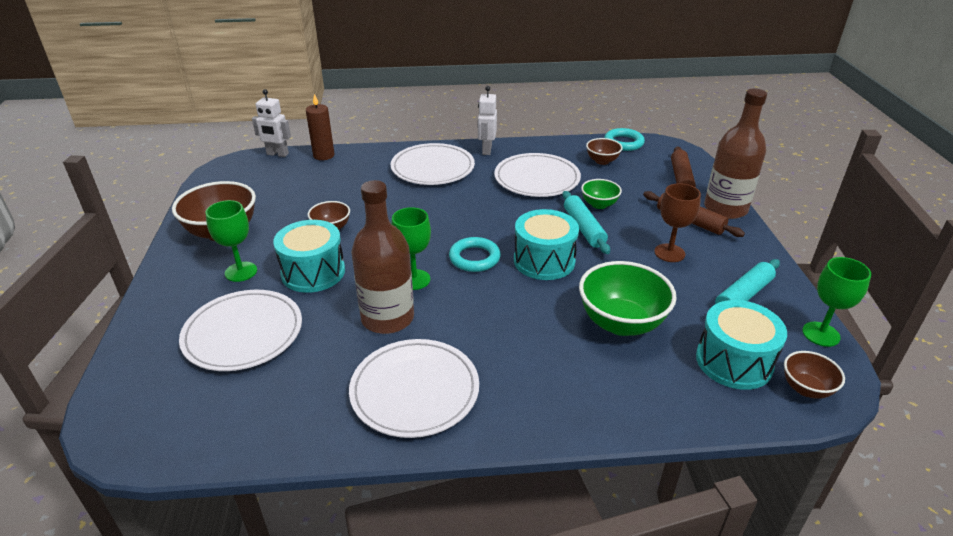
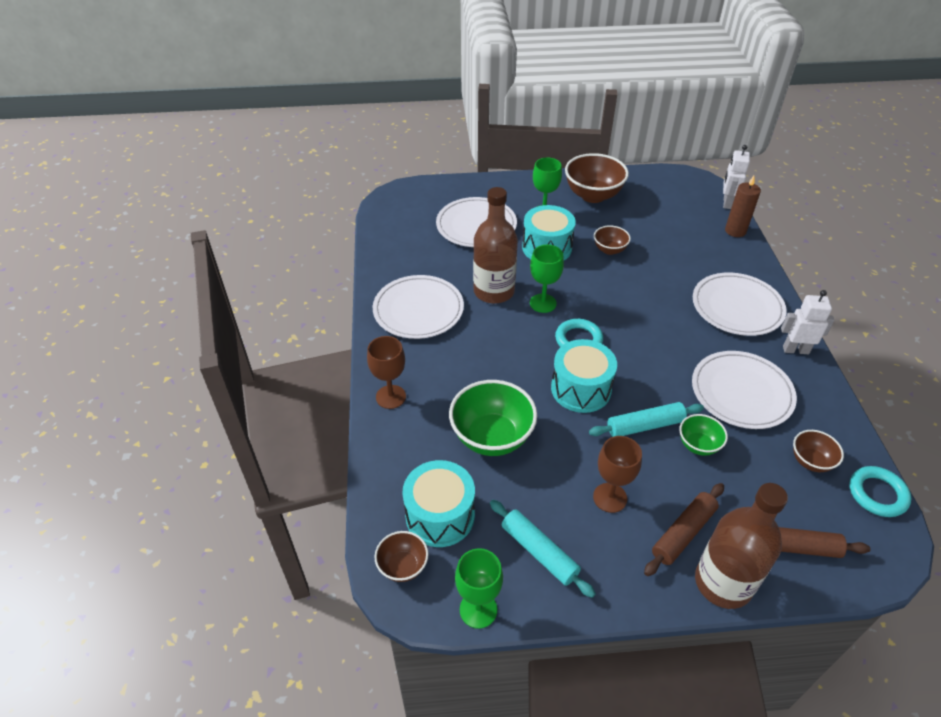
camera: 90 degrees right, 10 degrees up
(578, 412) = (391, 397): none -> brown goblet

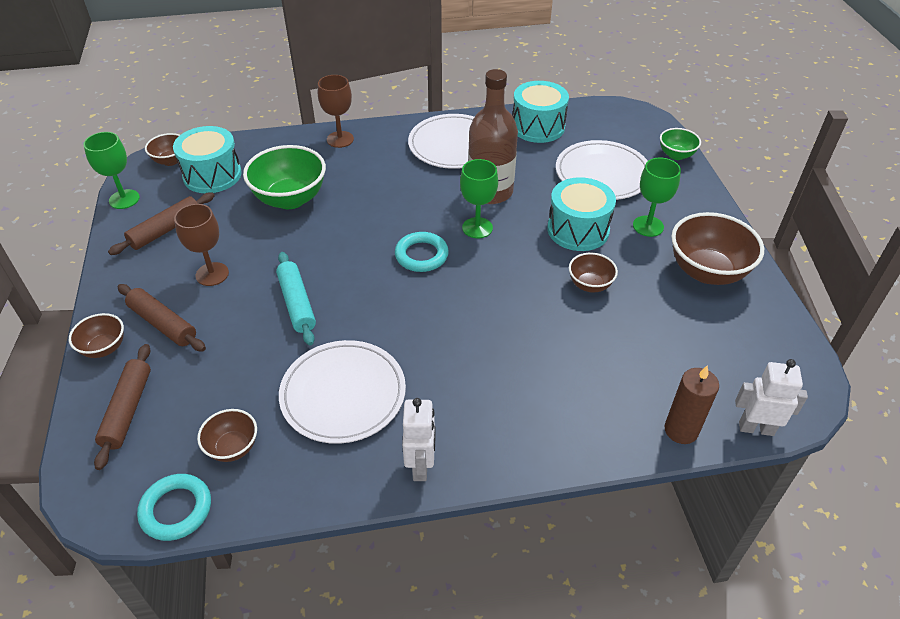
camera: 85 degrees right, 0 degrees up
(539, 552) = (166, 230): turquoise rolling pin -> brown rolling pin
(581, 389) = (349, 256): turquoise drum -> turquoise drum (538, 127)
(698, 445) = (267, 345): green bowl -> green bowl (676, 155)
(723, 583) = (104, 348): brown bottle -> brown bowl
(737, 307) = (500, 409): white plate -> none

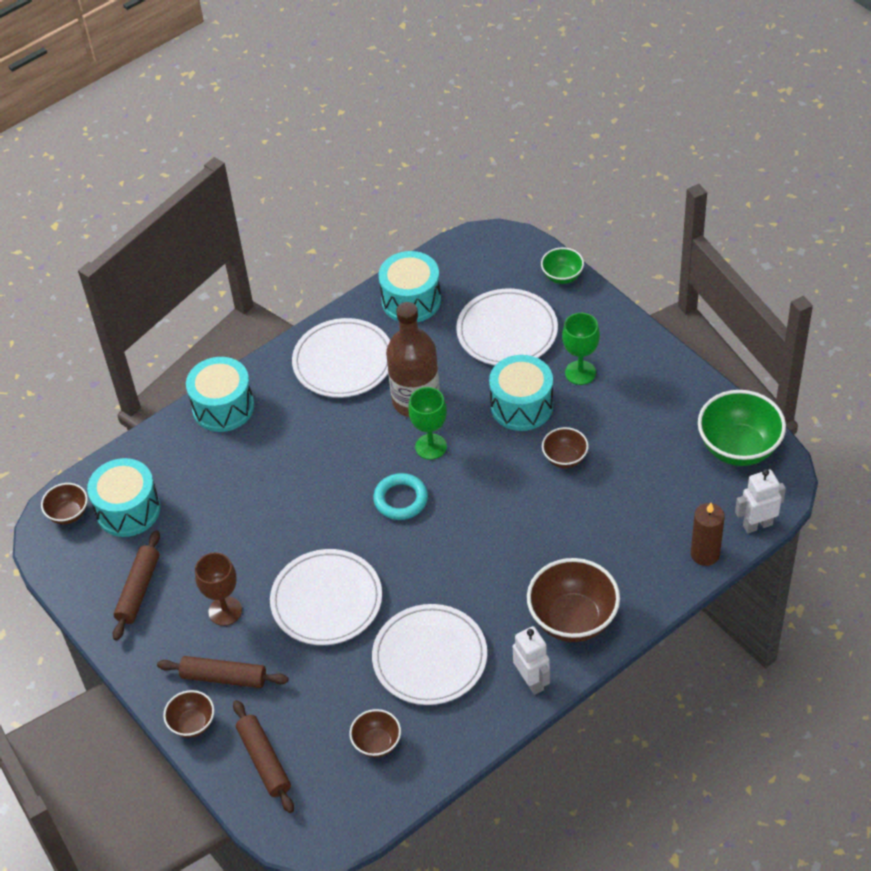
camera: 25 degrees left, 5 degrees up
(124, 199) = (63, 579): green goblet -> none
(176, 509) = (373, 808): turquoise ring -> none
(290, 199) = (230, 499): green bowl -> green bowl (738, 448)
(297, 303) = (326, 600): turquoise rolling pin -> white plate
(340, 139) = (223, 407): brown goblet -> turquoise drum
(707, 271) = (654, 398): brown bowl -> brown bowl (573, 619)

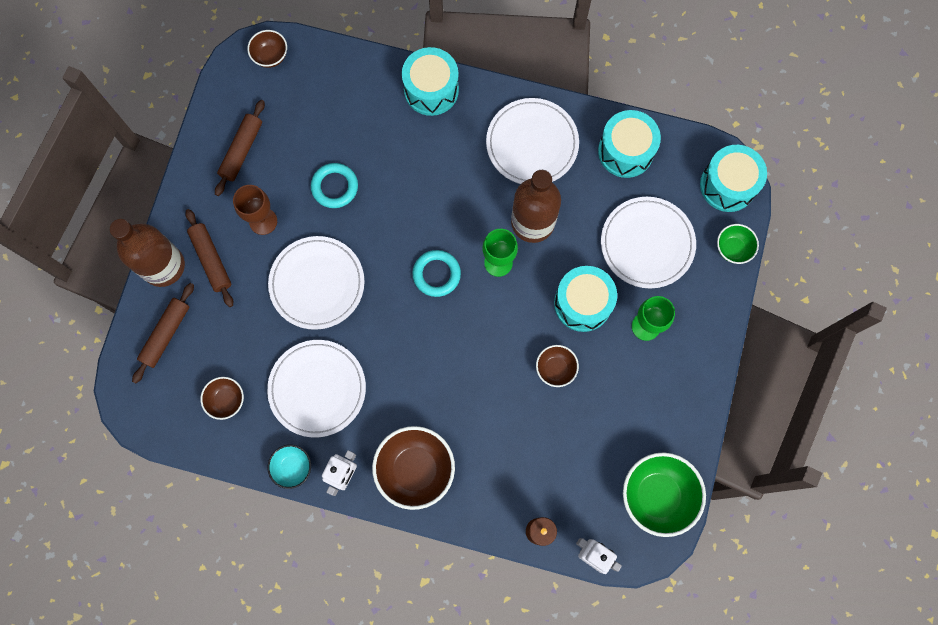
camera: 50 degrees right, 25 degrees up
(128, 510) = (300, 93): turquoise drum -> turquoise drum (728, 185)
(138, 590) = (241, 150): brown rolling pin -> brown rolling pin turned 45 degrees counterclockwise
(192, 724) = (163, 266): brown bowl -> brown bottle
(245, 533) = (335, 187): none -> turquoise ring
(490, 722) = (292, 467): none -> turquoise bowl

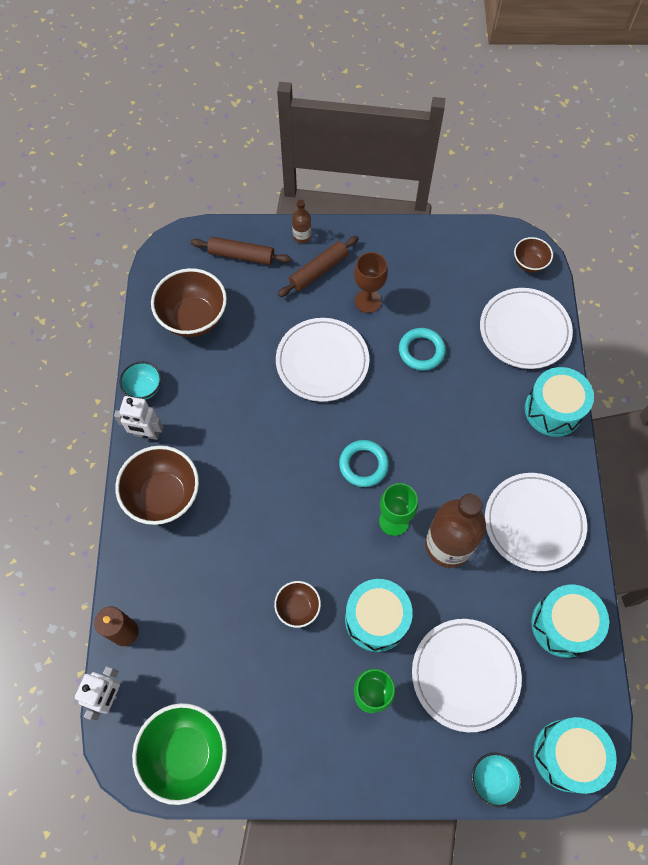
camera: 75 degrees right, 10 degrees down
(163, 266) = (302, 236): brown bottle -> brown bottle, size x0.45
(226, 400) = (194, 318): brown bowl -> brown bowl, size x1.85
(241, 150) = (429, 266): brown rolling pin -> none
(317, 389) = (222, 389): white plate -> white plate (524, 330)
(732, 249) = (492, 779): green bowl -> turquoise bowl

